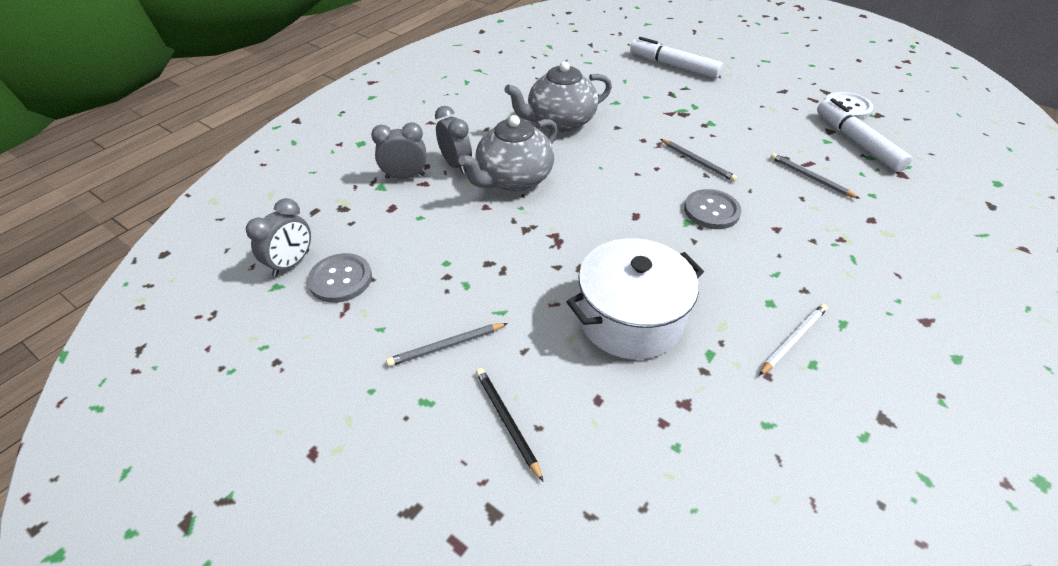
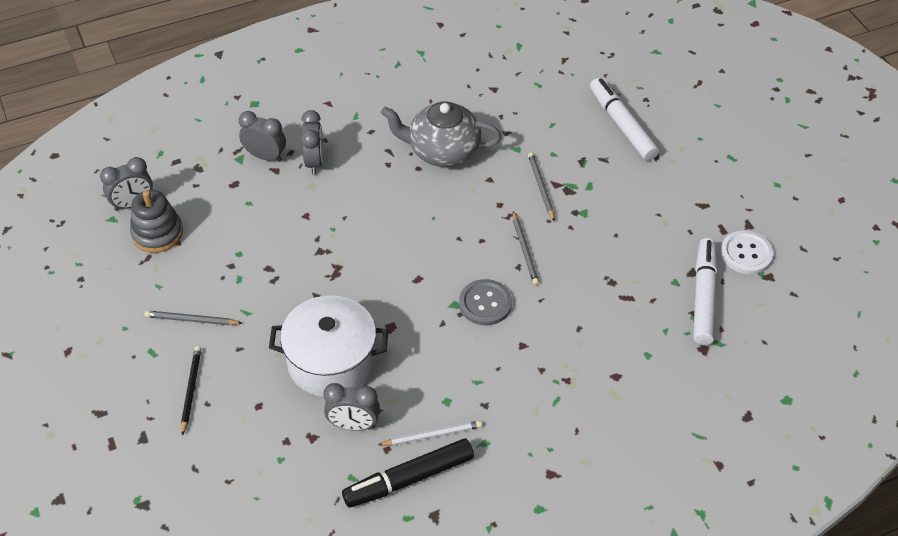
camera: 30 degrees right, 5 degrees up
(340, 279) = (157, 233): grey button -> grey stacking toy
(513, 179) = (349, 197): grey teapot -> none
(712, 368) = (353, 425): none -> grey clock
(810, 178) = (610, 312): grey pencil -> grey pencil (541, 187)
(821, 394) = (409, 479): none -> black marker

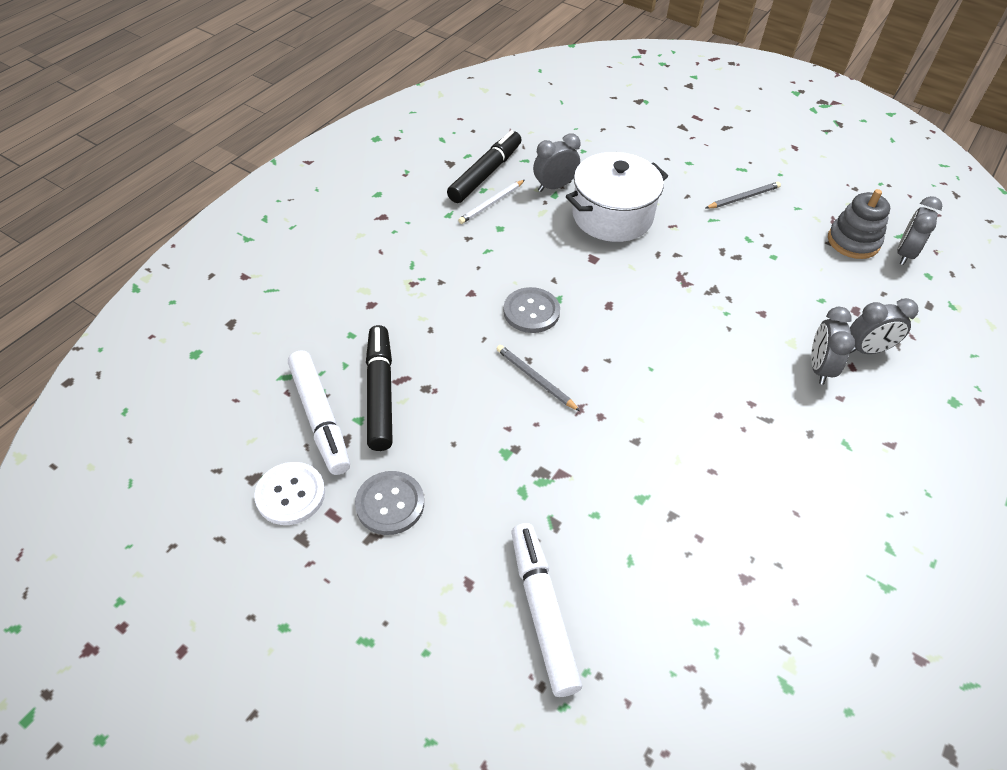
camera: 145 degrees right, 0 degrees up
(191, 390) = (687, 160): black pencil -> none
(314, 162) = (819, 368): grey clock -> grey clock turned 45 degrees clockwise
(442, 151) = (715, 449): grey teapot -> none
(541, 187) = (574, 460): grey pencil -> none
(622, 125) = (542, 612): white marker -> white marker turned 135 degrees counterclockwise
(649, 294) = (380, 394): none -> black marker
(681, 218) = (390, 504): none -> grey button

